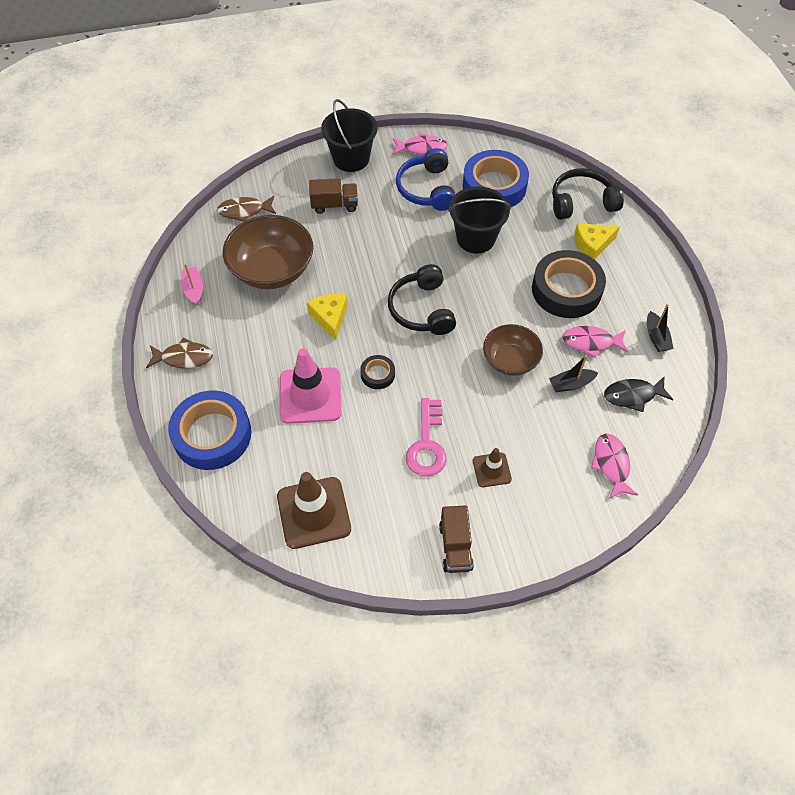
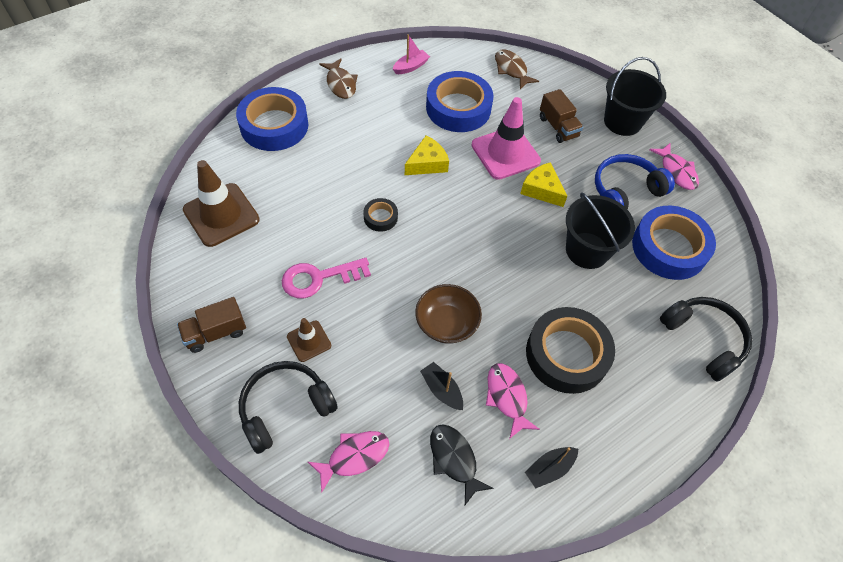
camera: 65 degrees right, 0 degrees up
(272, 270) = (458, 108): brown bowl -> blue tape
(310, 395) = (337, 176): pink traffic cone -> pink traffic cone (505, 153)
(422, 309) = (472, 230): black headphones -> black headphones (285, 408)
(592, 244) = (647, 366): yellow cheese -> yellow cheese (542, 190)

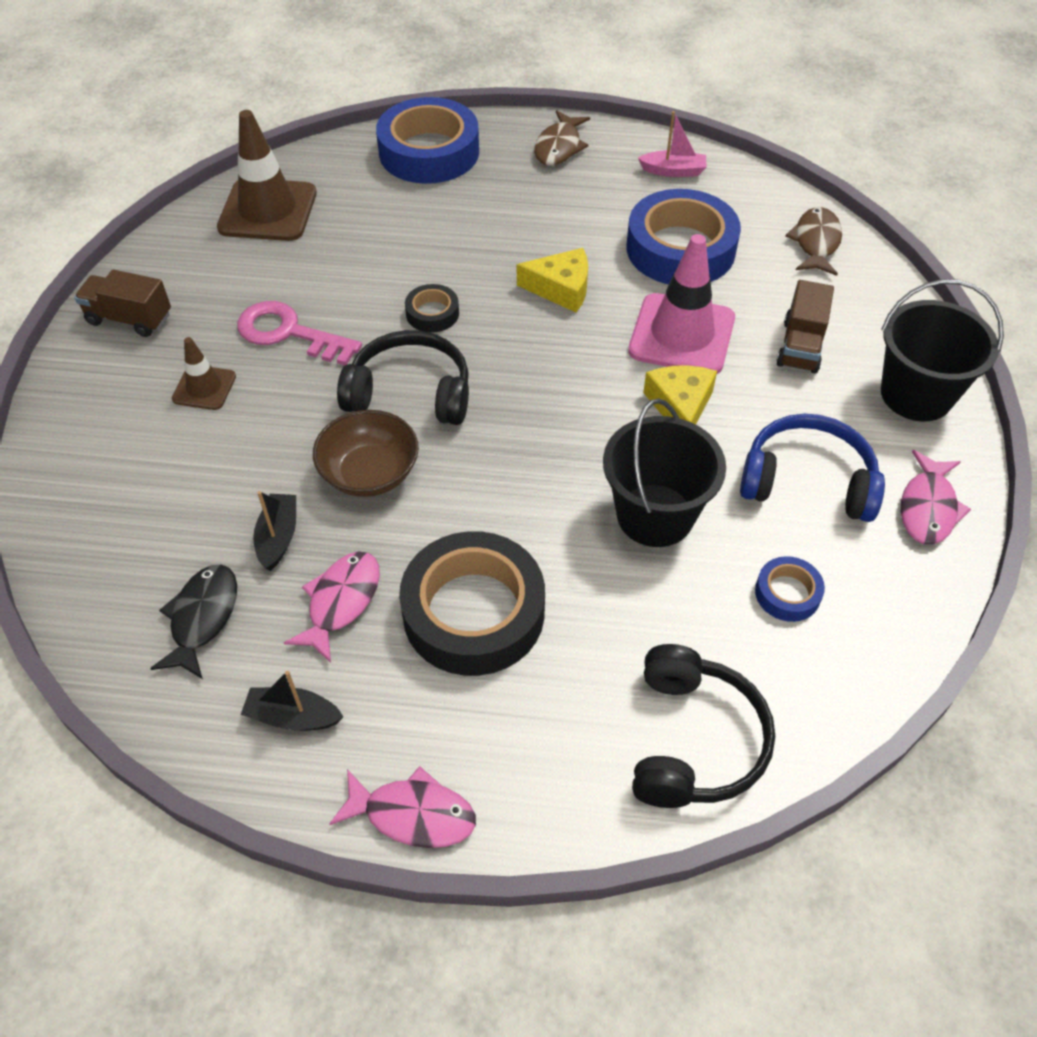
camera: 45 degrees right, 5 degrees down
(285, 408) = (105, 435): black headphones -> black headphones (410, 393)
(354, 457) = (110, 532): pink fish -> pink fish (412, 814)
(669, 248) = (787, 593): blue tape -> blue tape, size x0.46

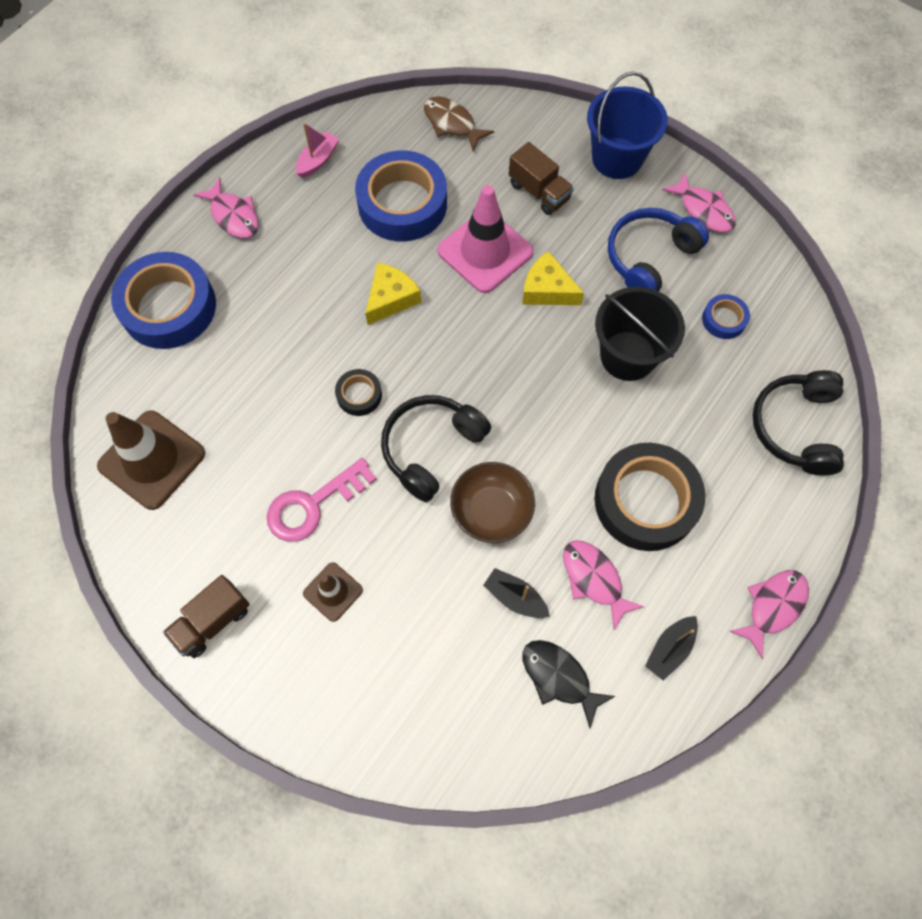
camera: 60 degrees left, 15 degrees up
(559, 147) = (233, 216): brown fish -> pink fish
(693, 740) = (796, 427): black headphones -> black headphones turned 120 degrees counterclockwise
(916, 394) = (617, 158): black bucket -> blue bucket

